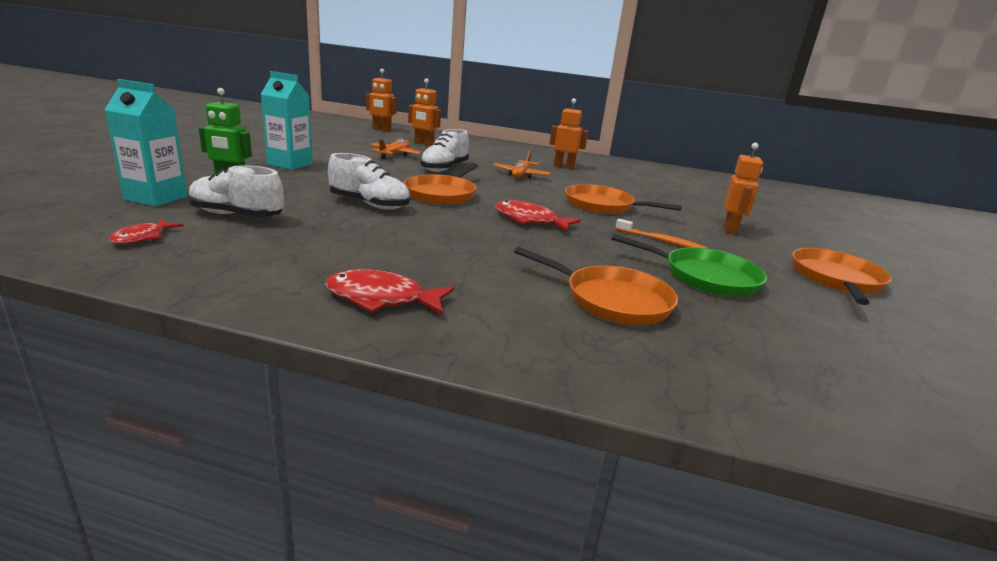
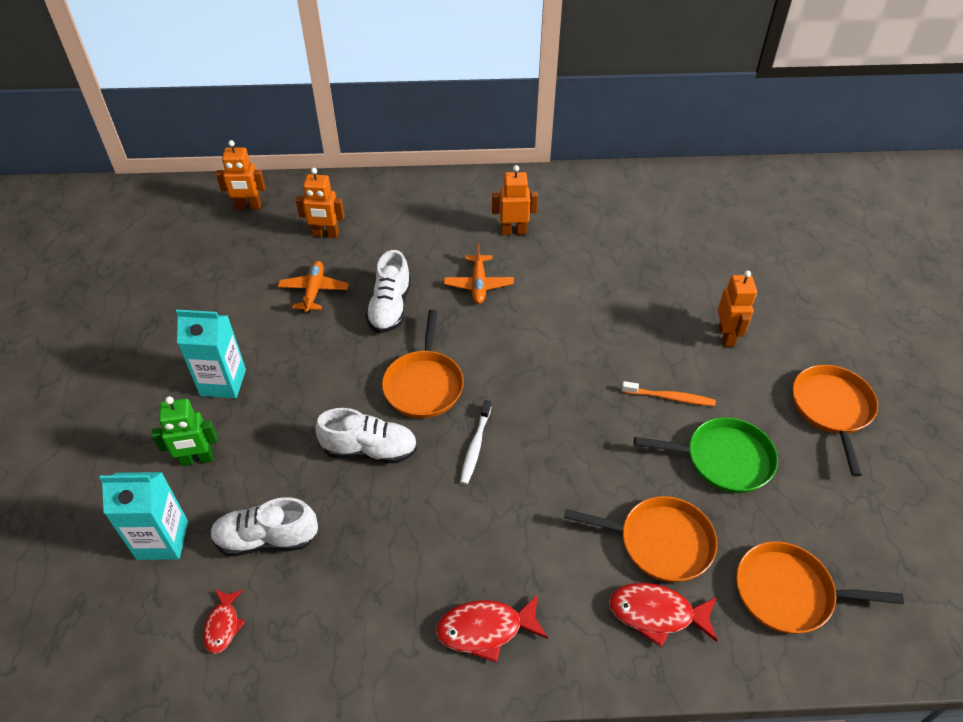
camera: 15 degrees left, 25 degrees up
(461, 221) = (475, 446): none -> white toothbrush
(530, 220) = (536, 410): red fish -> red fish (656, 614)
(602, 205) = (591, 334): orange pan -> orange pan (788, 592)

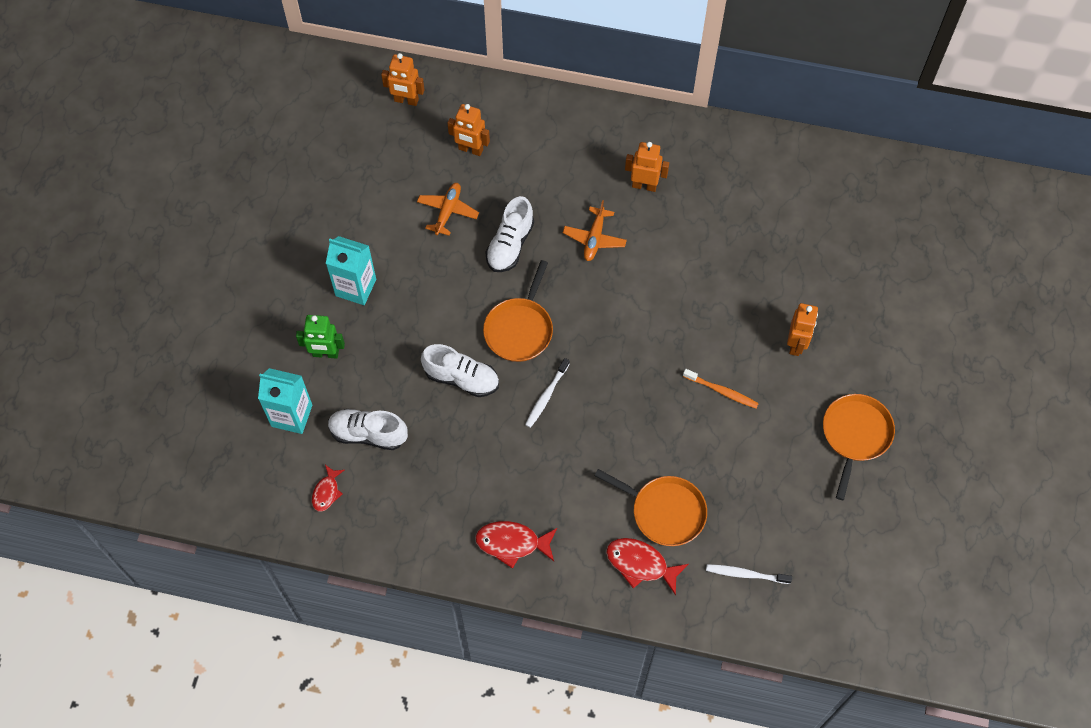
camera: 15 degrees right, 15 degrees up
(724, 459) = (743, 457): green pan -> none
(788, 592) = (746, 574): orange pan -> white toothbrush

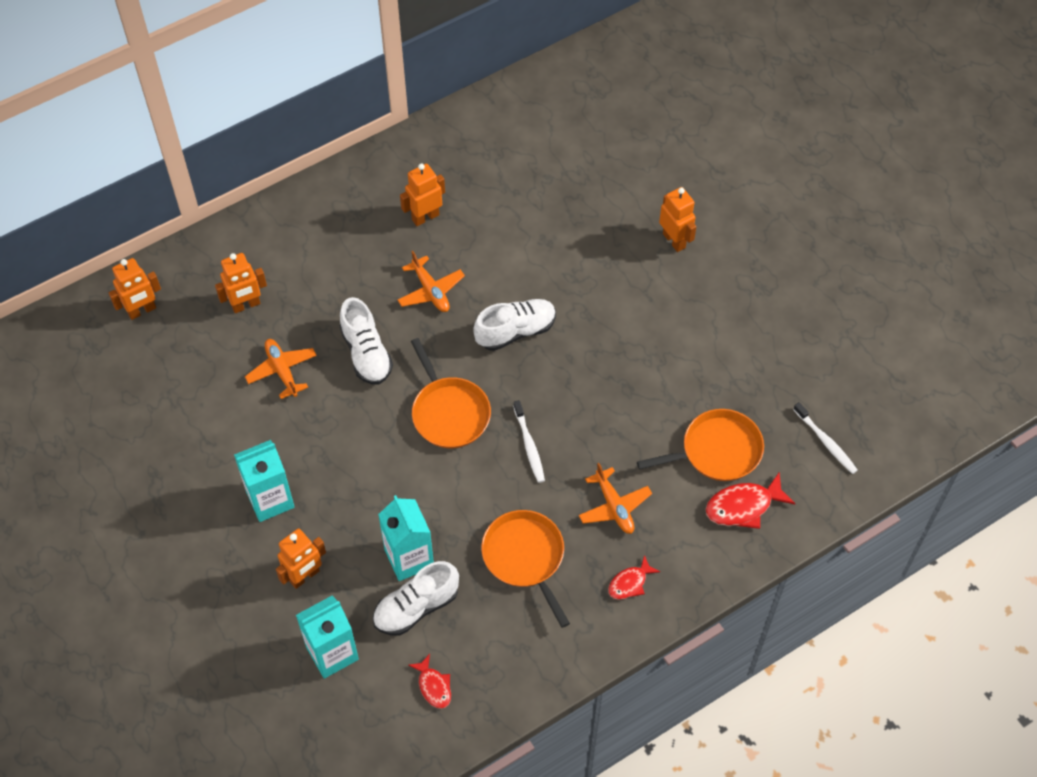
camera: 45 degrees left, 5 degrees down
(325, 354) = (304, 576): green robot -> orange robot
(397, 399) = (409, 558): none -> turquoise carton
(462, 378) = (445, 493): white shoe -> white shoe (515, 331)
(512, 543) = (630, 583): red fish -> red fish, size x0.62
(556, 485) = (614, 506): none -> orange plane
(721, 391) = (658, 323): orange toothbrush -> none
(746, 574) = (825, 442): white toothbrush -> white toothbrush turned 90 degrees counterclockwise
(855, 435) = (789, 270): orange pan -> orange pan (525, 557)

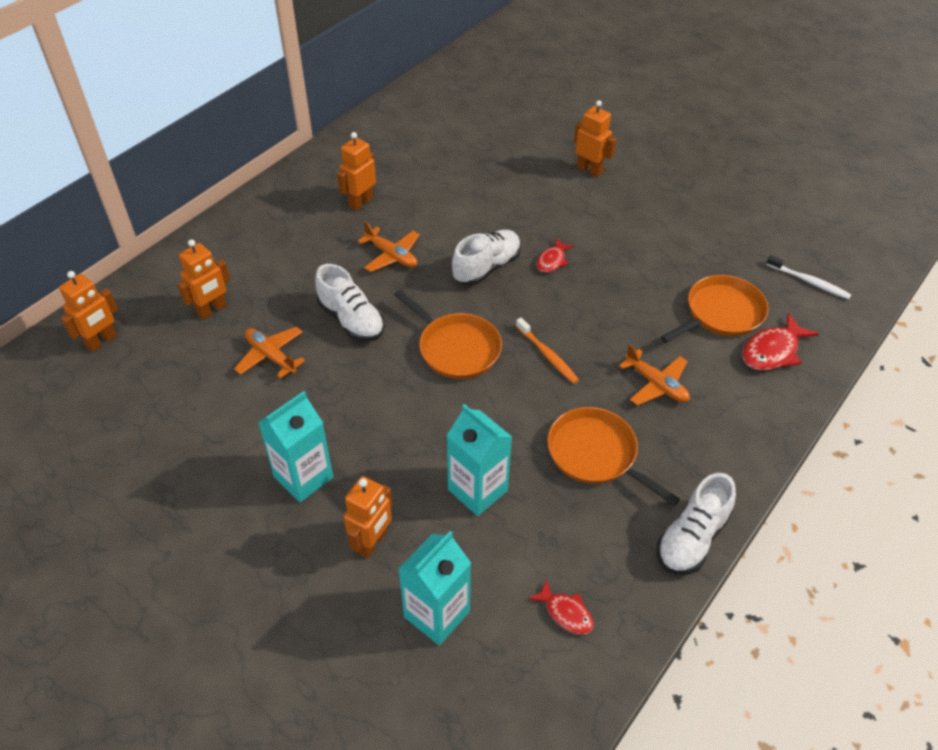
camera: 20 degrees left, 10 degrees down
(416, 607) = (508, 536): white shoe -> white shoe (691, 538)
(529, 445) = (547, 355): white toothbrush -> orange toothbrush
(630, 583) = (710, 447): red fish -> red fish (552, 261)

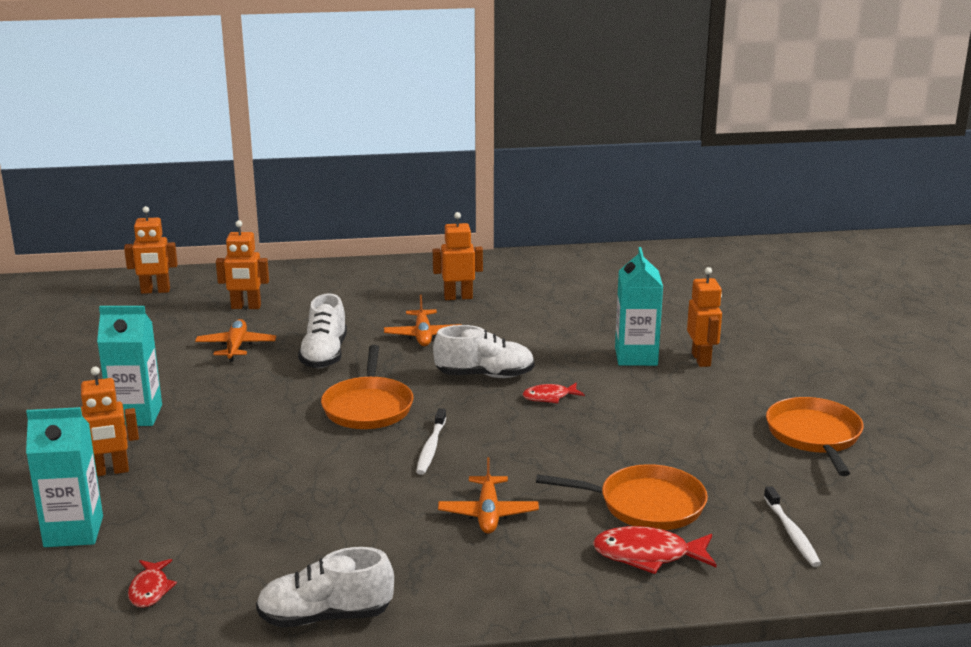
camera: 45 degrees right, 25 degrees down
(477, 490) = (227, 488): turquoise carton -> turquoise carton (636, 356)
(547, 355) = (431, 447): orange toothbrush -> white toothbrush
(595, 454) = (352, 522): orange pan -> orange pan (814, 436)

